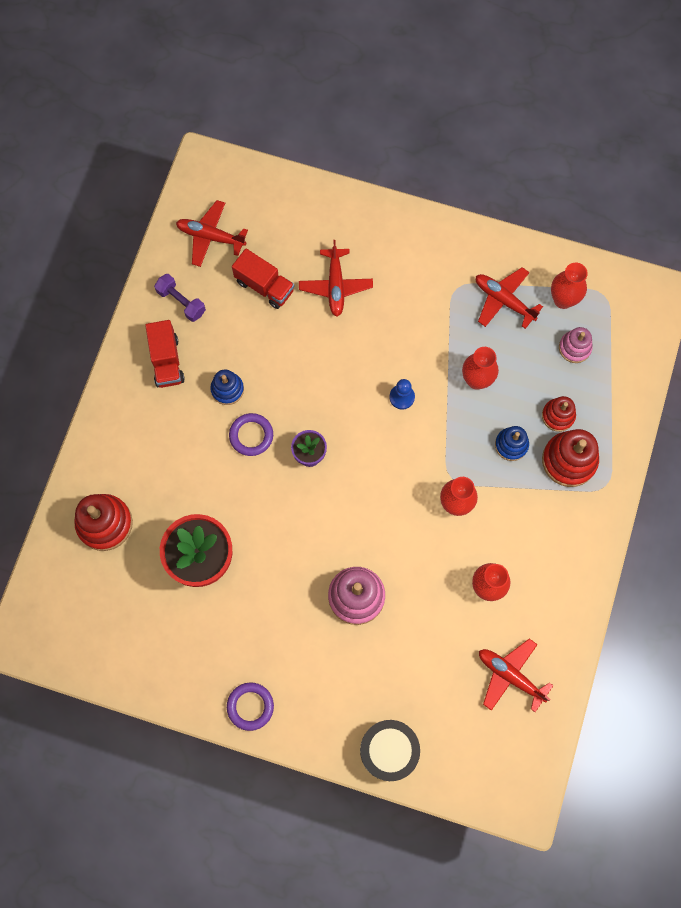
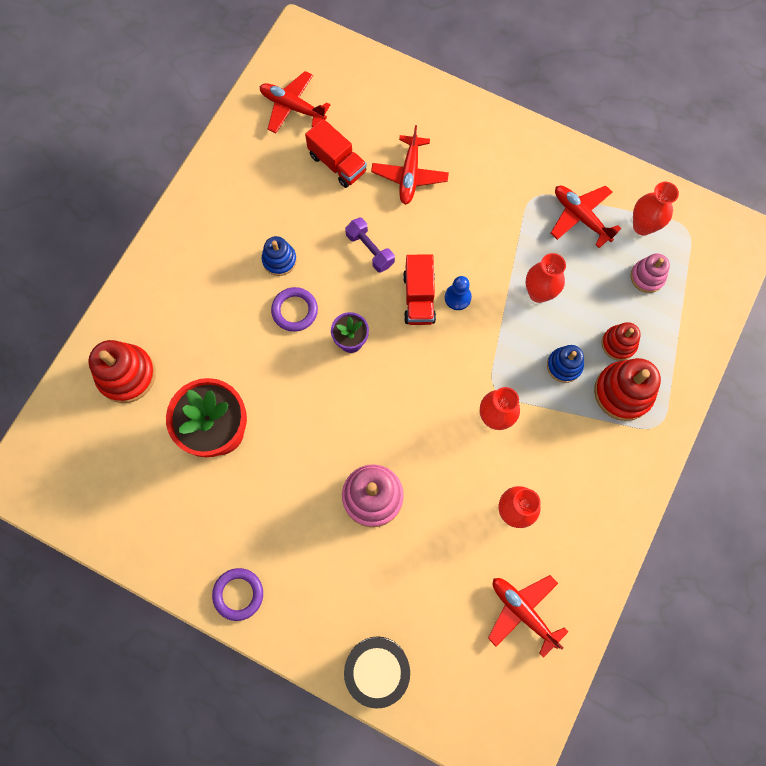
camera: 10 degrees right, 0 degrees up
(167, 361) = (223, 222): red truck -> red truck (419, 298)
(181, 302) = (250, 166): purple dumbbell -> purple dumbbell (370, 250)

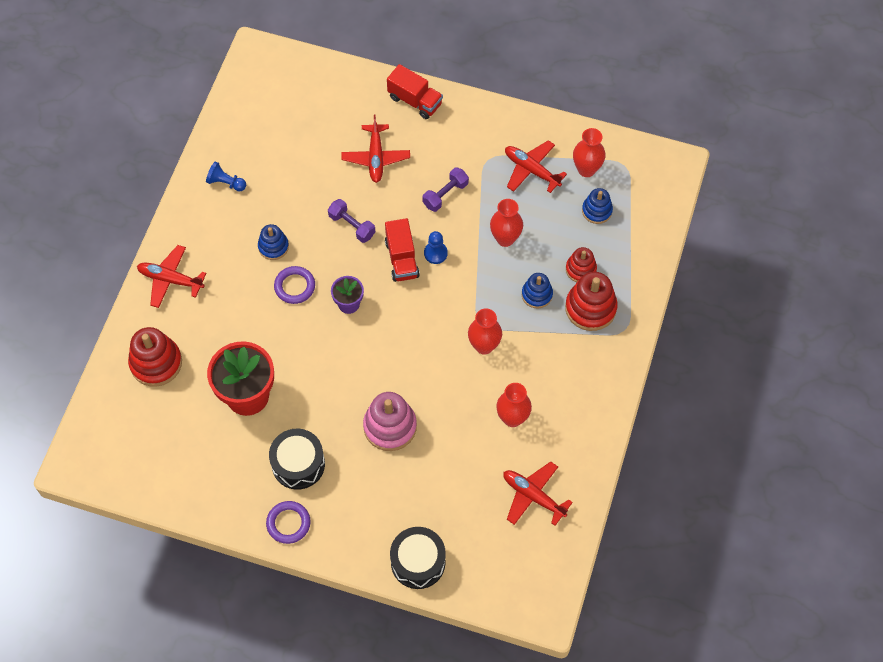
camera: 10 degrees left, 10 degrees down
(241, 178) = (226, 183): none -> blue pawn
(262, 524) = (298, 464): none -> black drum
(292, 107) = (261, 115): red plane -> red plane (170, 279)
(337, 163) = (310, 158): red truck -> red truck (415, 101)
(479, 230) = (445, 194): none -> purple dumbbell
(647, 277) = (597, 211): pink stacking toy -> blue stacking toy

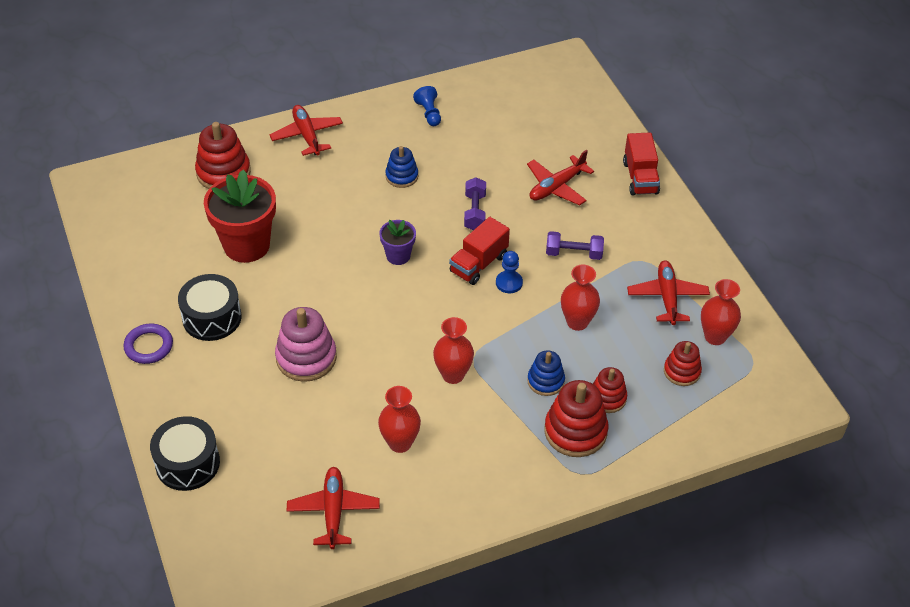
camera: 50 degrees right, 15 degrees down
(294, 286) = (378, 212): purple ring -> none
(597, 211) = (682, 371): blue stacking toy -> red stacking toy

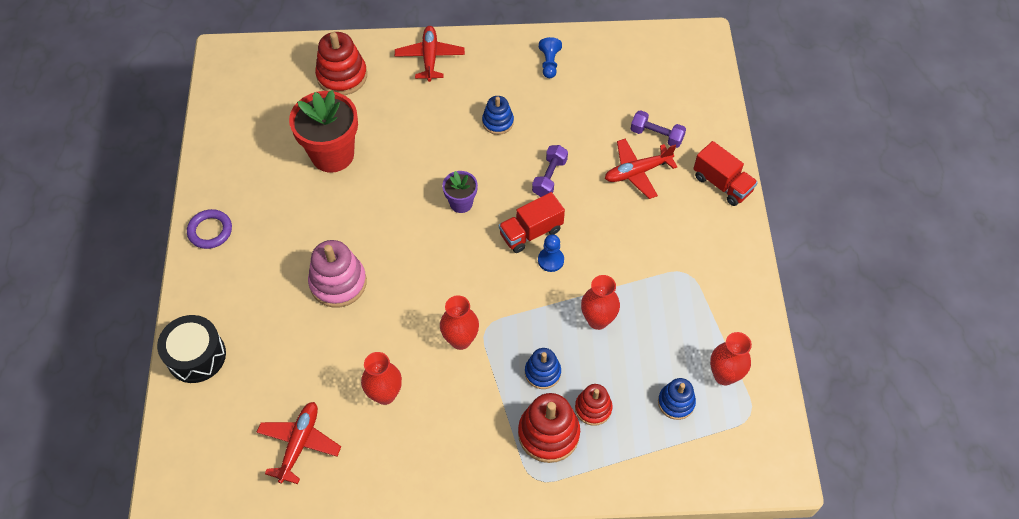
camera: 20 degrees right, 10 degrees up
(212, 318) = (274, 218): black drum -> none
(573, 253) = (624, 247): purple dumbbell -> purple dumbbell (656, 135)
(640, 177) = (722, 184): red truck -> red truck turned 60 degrees counterclockwise
(667, 297) = (695, 319): red plane -> none
(682, 371) = (676, 402): red stacking toy -> blue stacking toy

